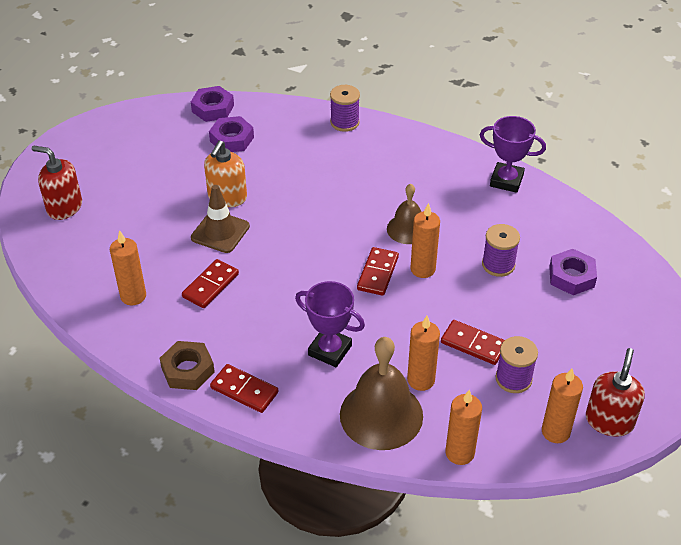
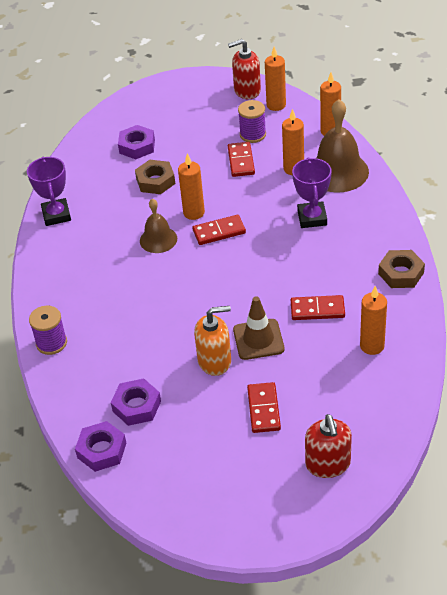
camera: 120 degrees left, 0 degrees up
(244, 390) = (386, 237): red domino -> red domino (264, 409)
(498, 265) = (155, 181): purple spool -> brown nut

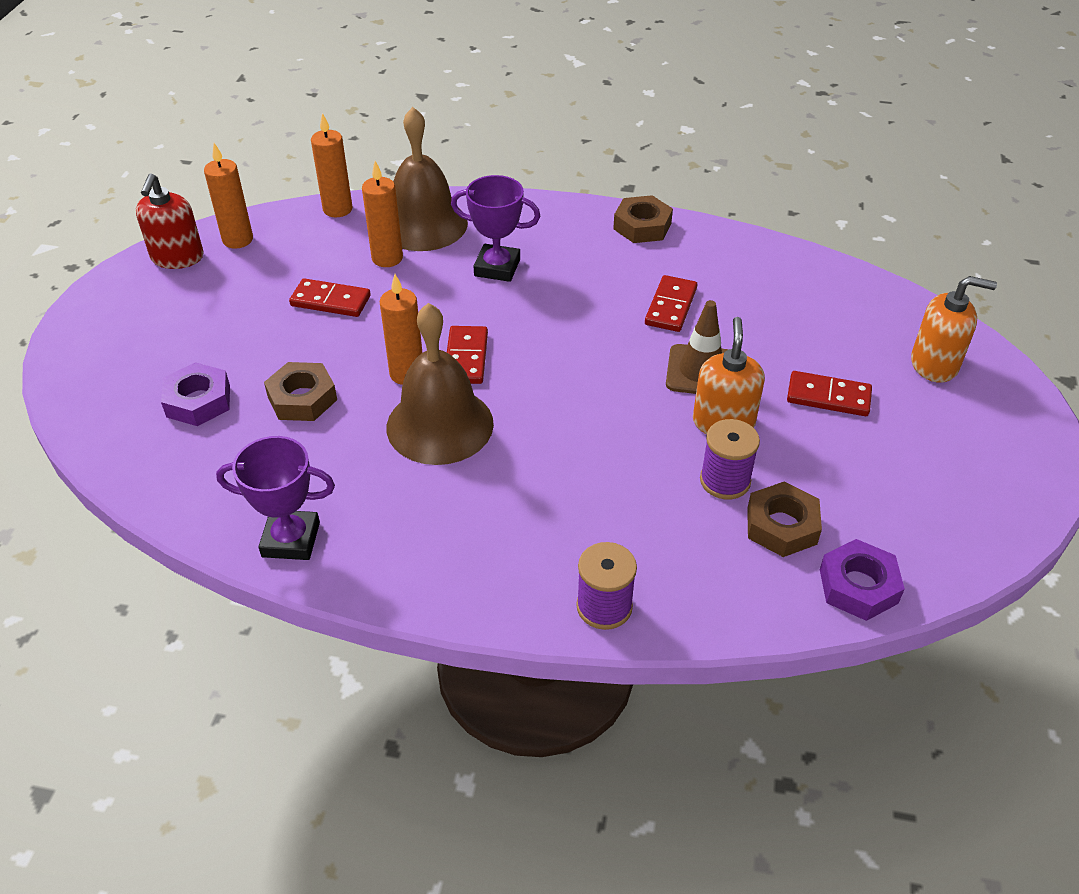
camera: 75 degrees left, 0 degrees up
(136, 406) = (781, 526): purple nut -> brown nut
(158, 239) = (440, 425): brown bell -> brown bell, size x1.70
(253, 134) = (282, 276): purple spool -> purple spool (725, 481)
(328, 464) = (934, 364): red soap dispenser -> orange soap dispenser
(372, 346) = (753, 280): orange candle -> none

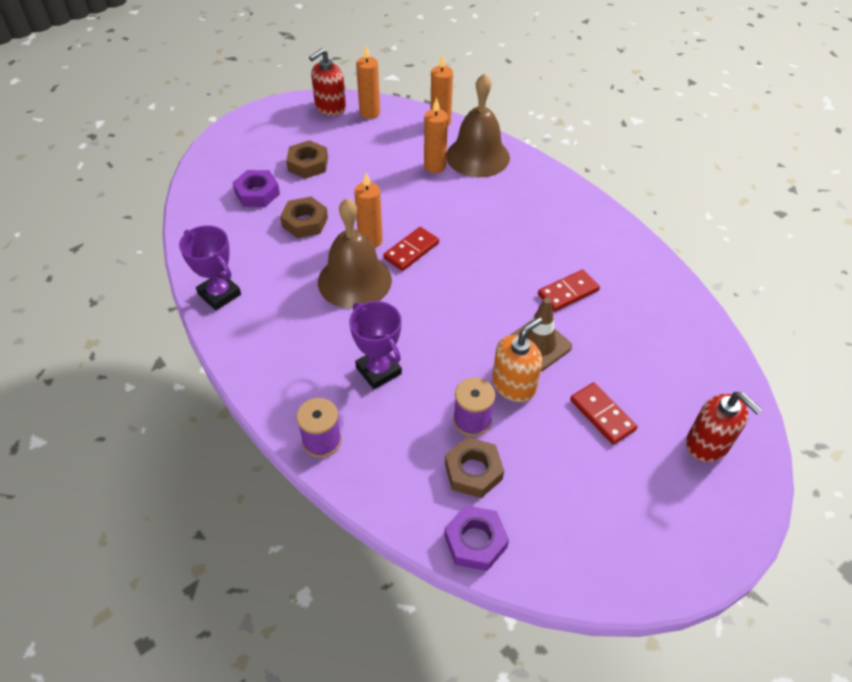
camera: 40 degrees right, 5 degrees up
(330, 301) = (377, 175): red domino -> none
(497, 267) = (490, 206): purple trophy -> purple trophy (378, 370)
(642, 226) = (611, 230): brown nut -> brown nut (308, 164)
(934, 364) = (707, 444): orange soap dispenser -> red soap dispenser

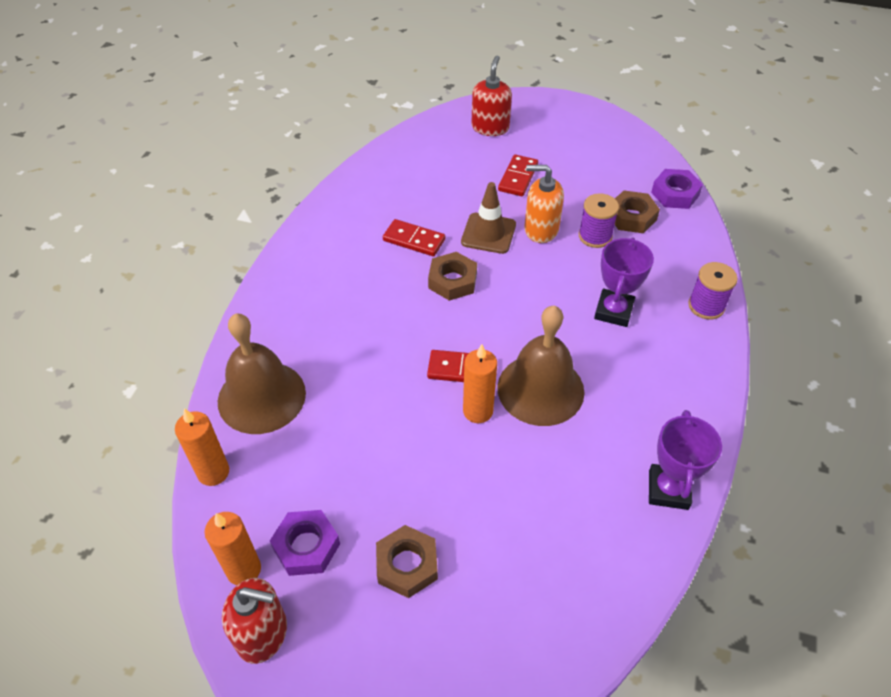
camera: 125 degrees left, 0 degrees up
(257, 193) = (504, 581): purple nut -> purple nut (306, 546)
(305, 222) = (505, 490): brown nut -> brown nut (452, 281)
(434, 166) = (310, 426): orange candle -> none

